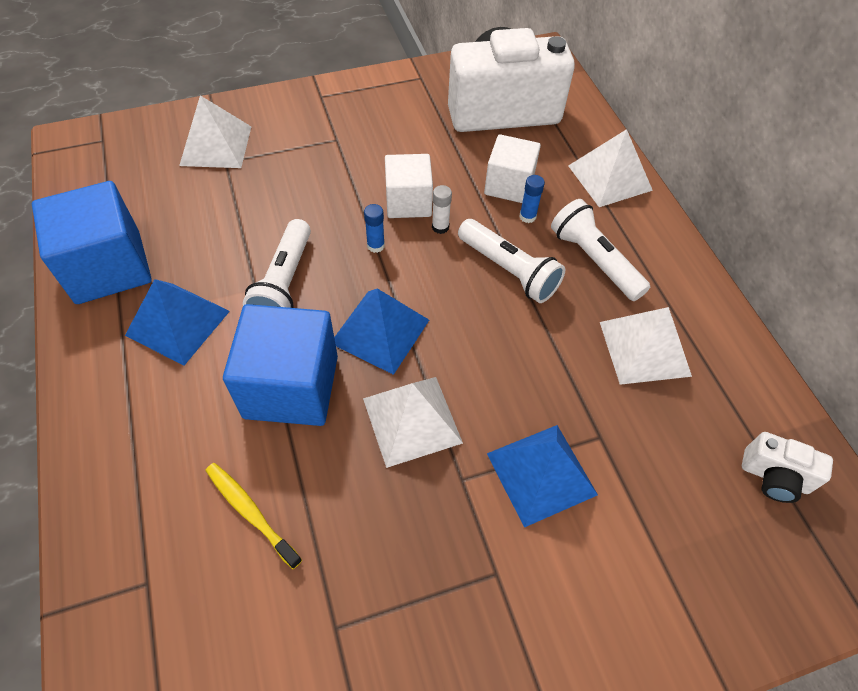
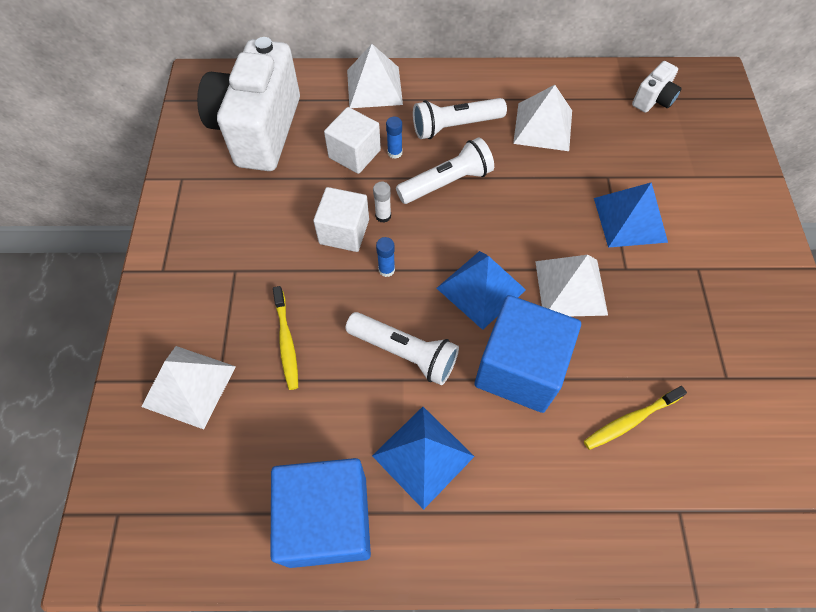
camera: 70 degrees left, 5 degrees up
(273, 194) = (286, 342): none -> yellow toothbrush

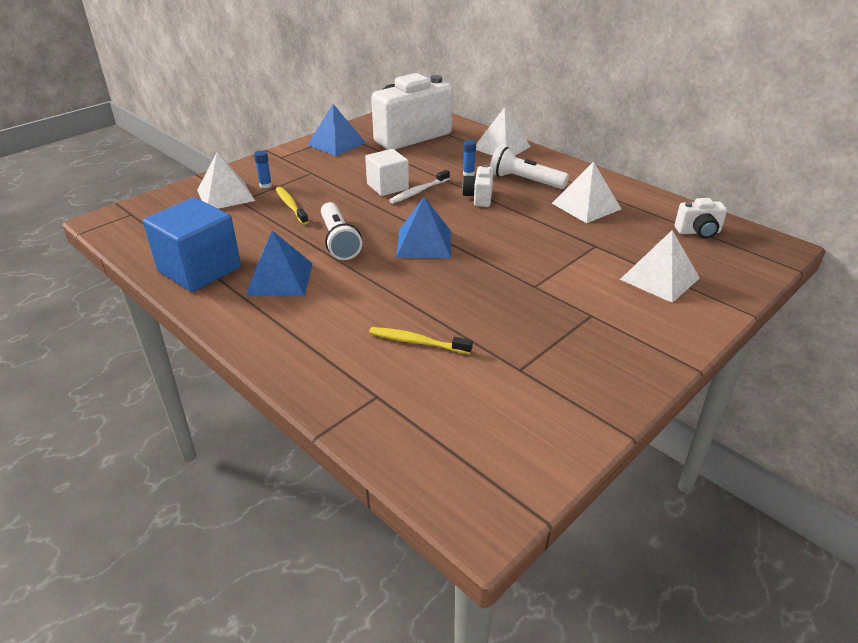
camera: 45 degrees right, 25 degrees down
(286, 342) = (291, 206): yellow toothbrush -> yellow toothbrush turned 120 degrees clockwise
(354, 154) = (444, 164): white cube -> none
(383, 216) = (419, 191): white glue stick -> white toothbrush
(386, 269) = (385, 209): blue glue stick -> blue glue stick (265, 185)
(446, 182) = (479, 197): white flashlight -> white camera
(519, 368) = (389, 282): blue cube -> none
(570, 287) = (481, 272): white pyramid -> white pyramid (659, 278)
(630, 219) = (578, 269): blue pyramid -> blue pyramid (336, 143)

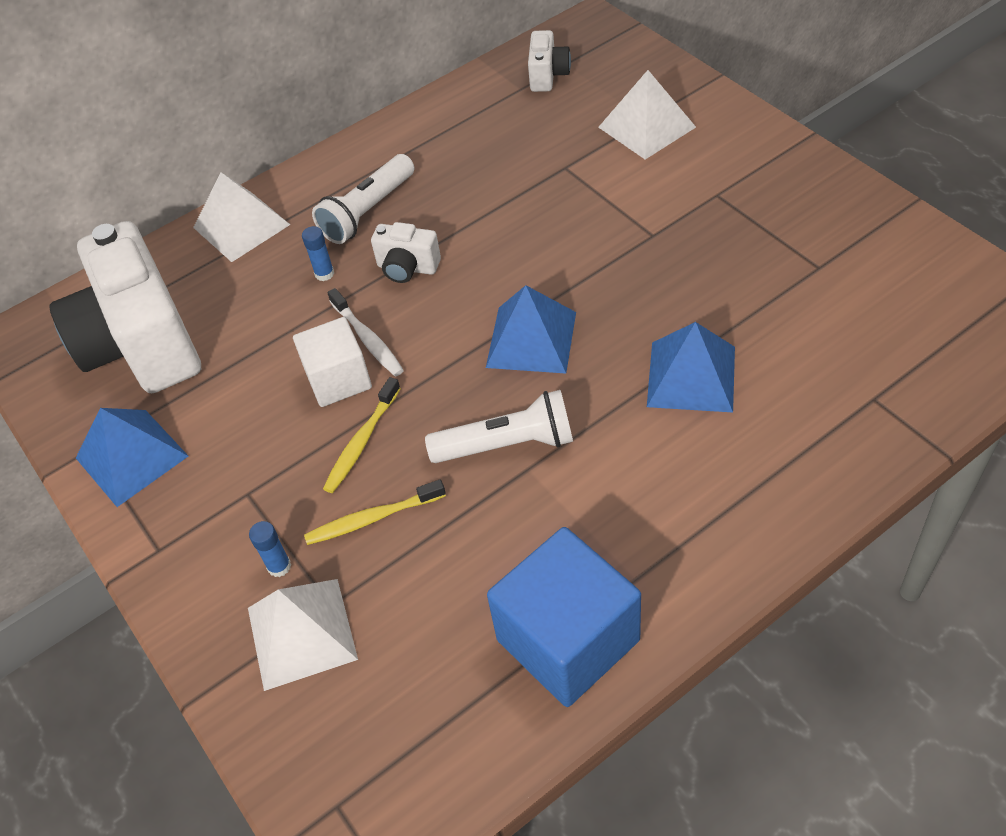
camera: 75 degrees left, 15 degrees up
(280, 279) = (609, 518): blue pyramid -> blue pyramid (691, 376)
(417, 342) = (769, 356): yellow toothbrush -> yellow toothbrush (362, 442)
(586, 206) = (460, 160): white pyramid -> none

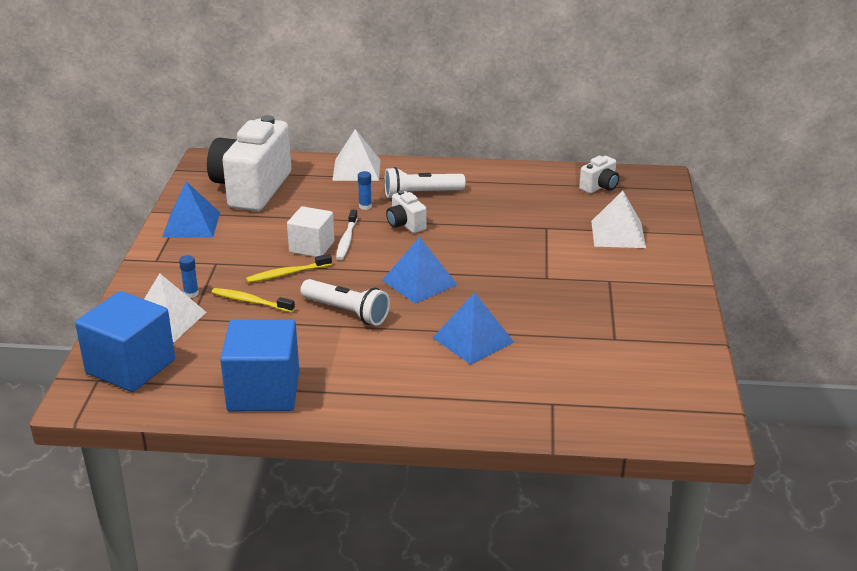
camera: 35 degrees right, 20 degrees down
(353, 746) = (130, 366): none -> blue cube

